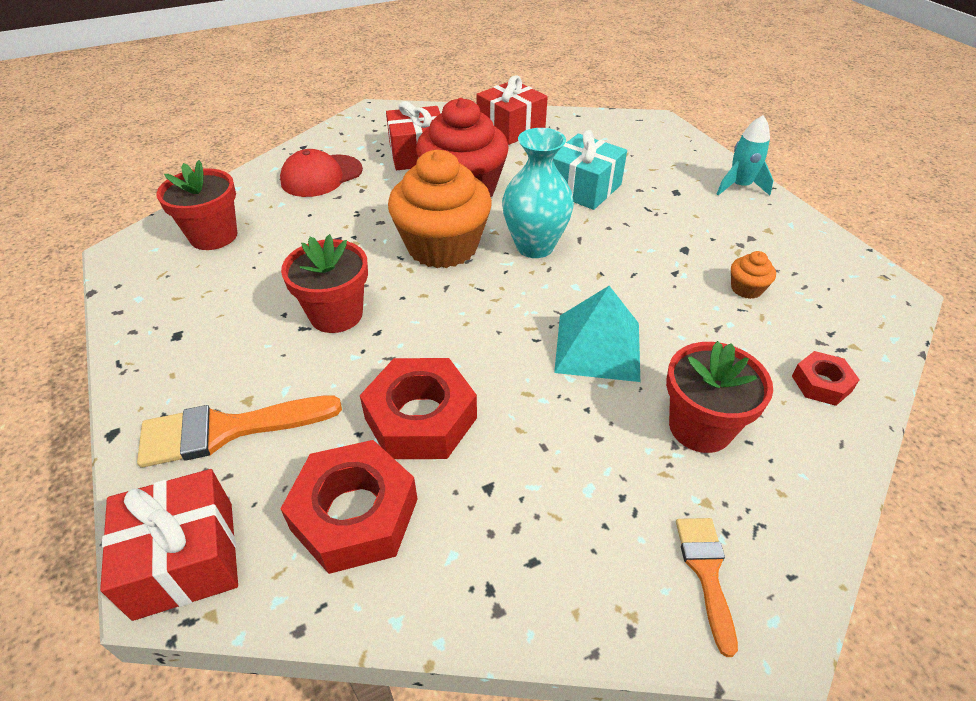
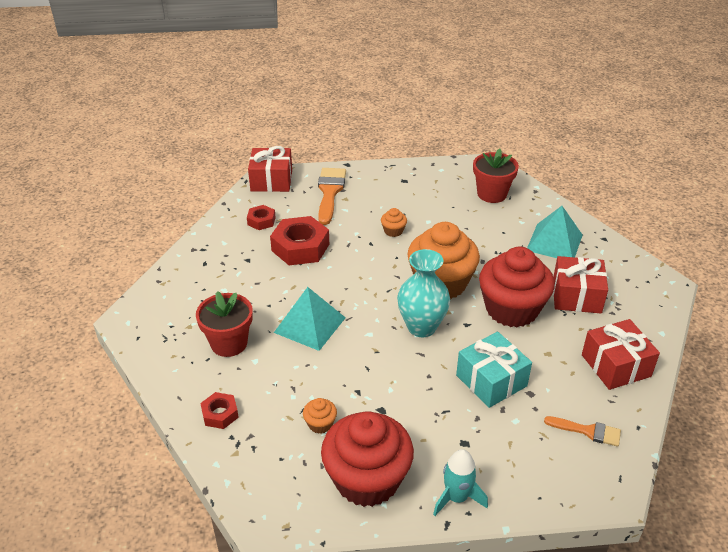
camera: 110 degrees right, 5 degrees down
(321, 176) = (554, 242): red cap -> turquoise pyramid
(336, 314) = (393, 231): red flower pot -> orange cupcake
(355, 514) = (261, 221): red nut -> red nut, size x0.53
(706, 572) = (161, 311): orange brush -> orange brush (588, 431)
(777, 239) = (367, 479): none -> red cupcake

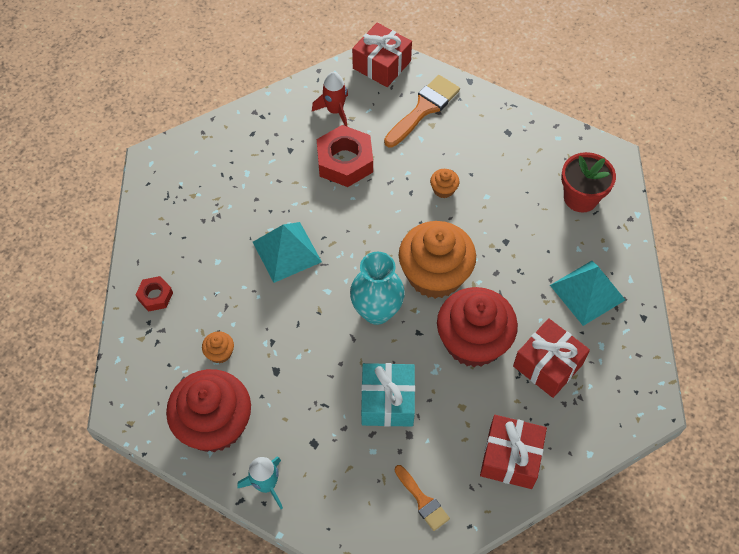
camera: 35 degrees right, 20 degrees up
(229, 343) = (210, 232): red flower pot -> none
(261, 221) = (335, 111): red nut -> red rocket

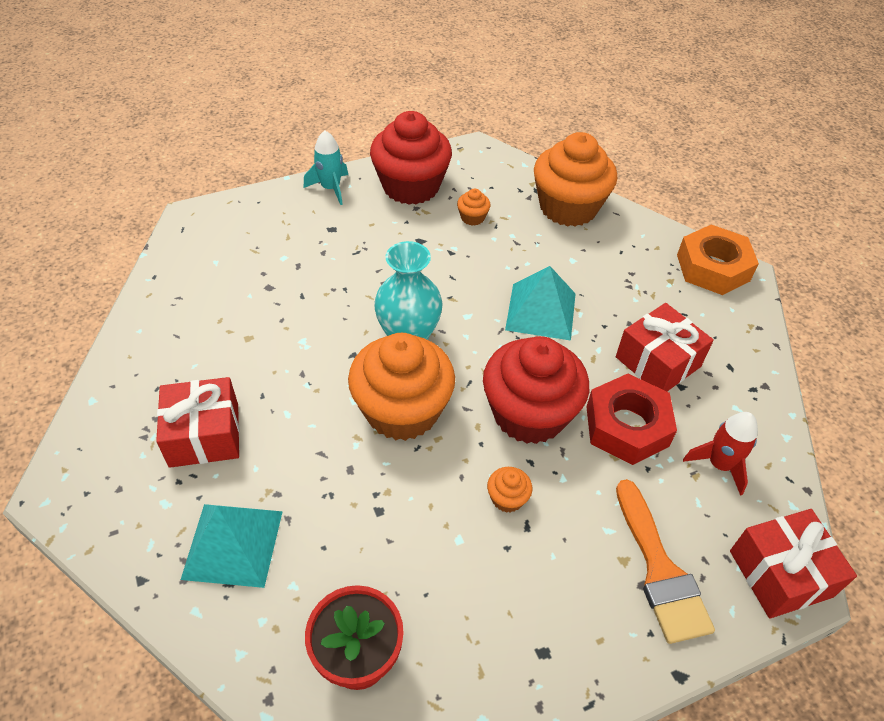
camera: 125 degrees right, 10 degrees down
(155, 296) = (568, 207): red nut -> orange cupcake
(159, 177) = (713, 268): none -> orange nut
(387, 401) = (313, 291): turquoise gift -> none
(422, 501) = (208, 262): orange brush -> none
(473, 342) = (297, 390): red cupcake -> red cupcake (529, 414)
(510, 457) = (165, 339): red gift -> red gift (658, 362)

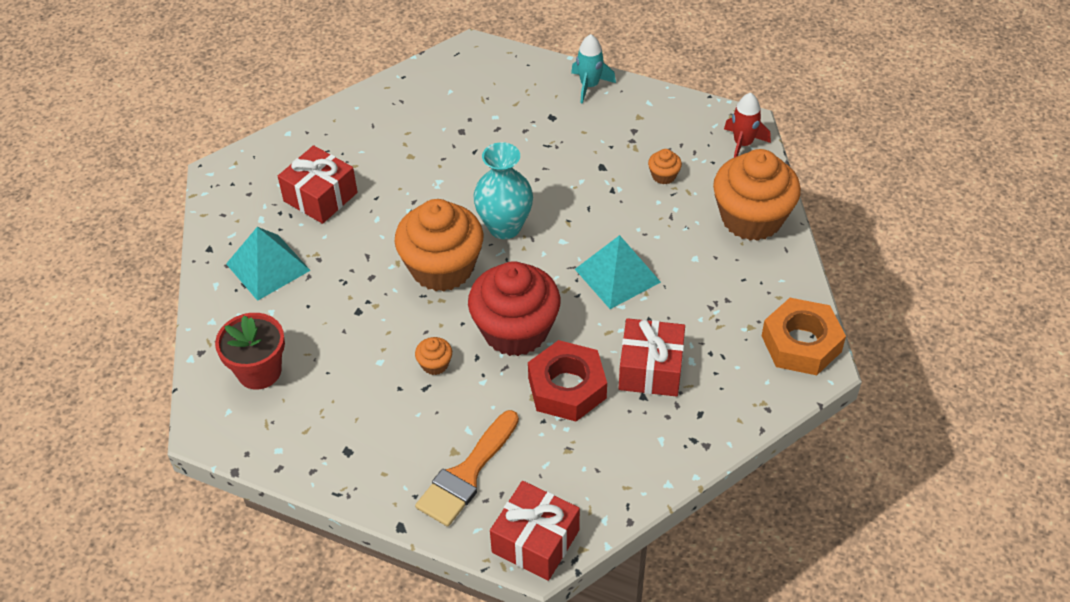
camera: 50 degrees right, 0 degrees up
(411, 186) = (650, 121): red cupcake -> none
(719, 465) = (593, 458): red rocket -> red rocket (743, 144)

